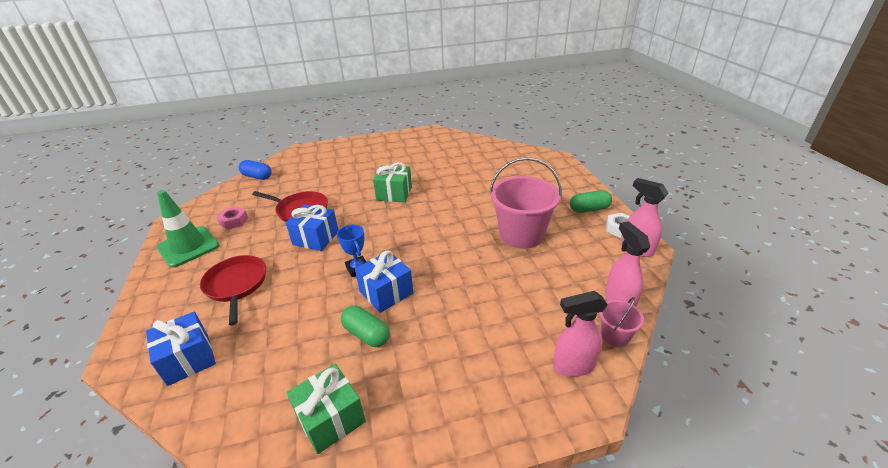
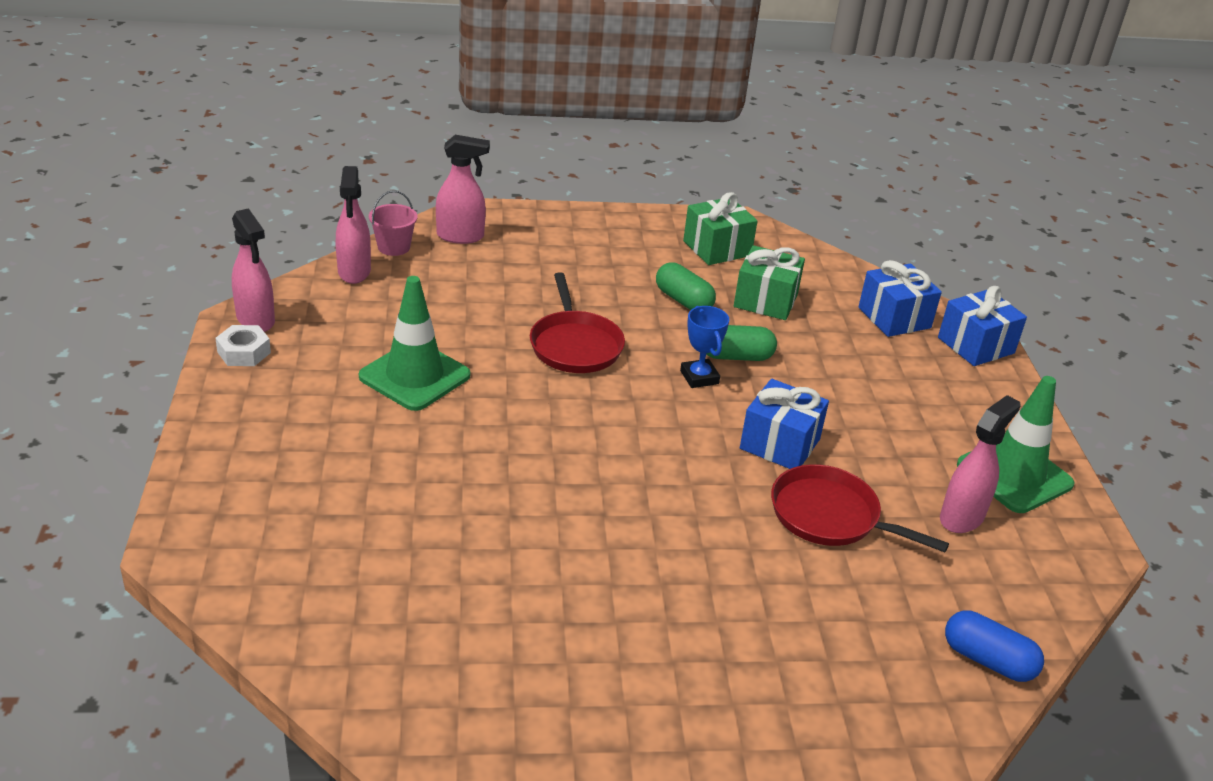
camera: 175 degrees left, 0 degrees up
(234, 221) = (962, 517): pink nut -> pink spray bottle
(236, 285) = (883, 390): red pan -> red pan (575, 345)
(386, 292) = (656, 338): blue gift -> blue gift (976, 345)
(394, 193) = (625, 518): green gift -> green gift (765, 300)
(521, 235) = (414, 376): pink bucket -> green traffic cone
(589, 209) = (254, 396): green capsule -> green capsule (736, 356)

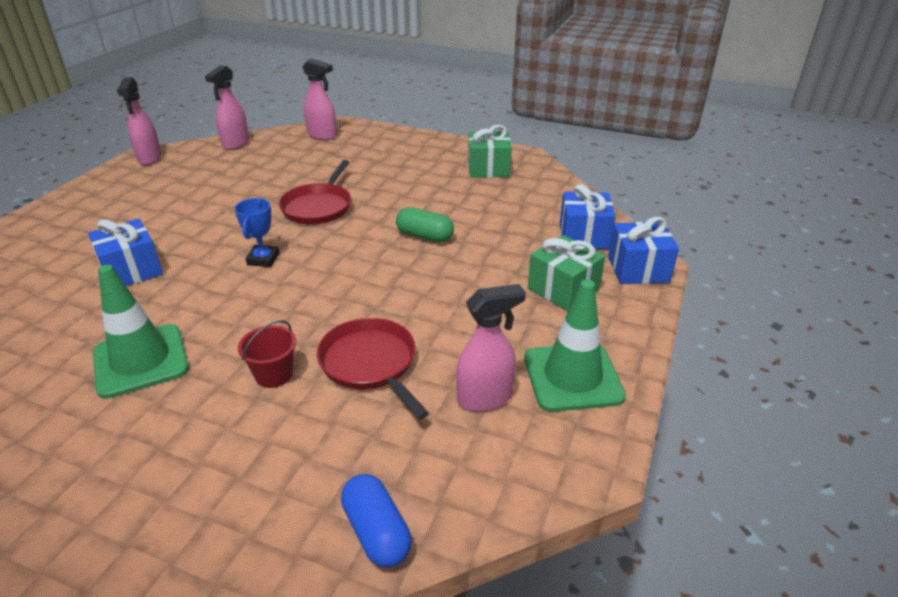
camera: 30 degrees right, 0 degrees up
(244, 352) = (121, 173): white nut -> none
(394, 247) = (275, 135): pink bucket -> none
(414, 376) = (196, 204): green traffic cone -> green traffic cone (141, 361)
(683, 300) = (426, 195): green capsule -> none
(699, 377) = (381, 244): blue trophy -> blue trophy (263, 259)
(750, 555) = (274, 374): none -> red bucket
(765, 300) = (489, 206): green gift -> green gift (563, 289)
(780, 444) = (390, 301): blue gift -> blue gift (132, 270)

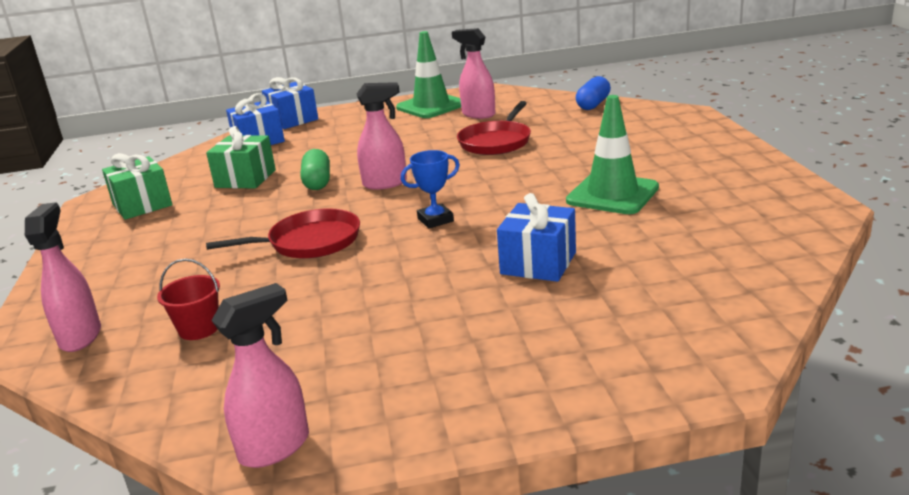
camera: 120 degrees left, 10 degrees down
(235, 144) = (156, 395): pink spray bottle -> pink spray bottle (385, 183)
(274, 374) = (549, 157): red bucket -> red bucket (199, 329)
(563, 289) = (343, 128): green gift -> green gift (245, 179)

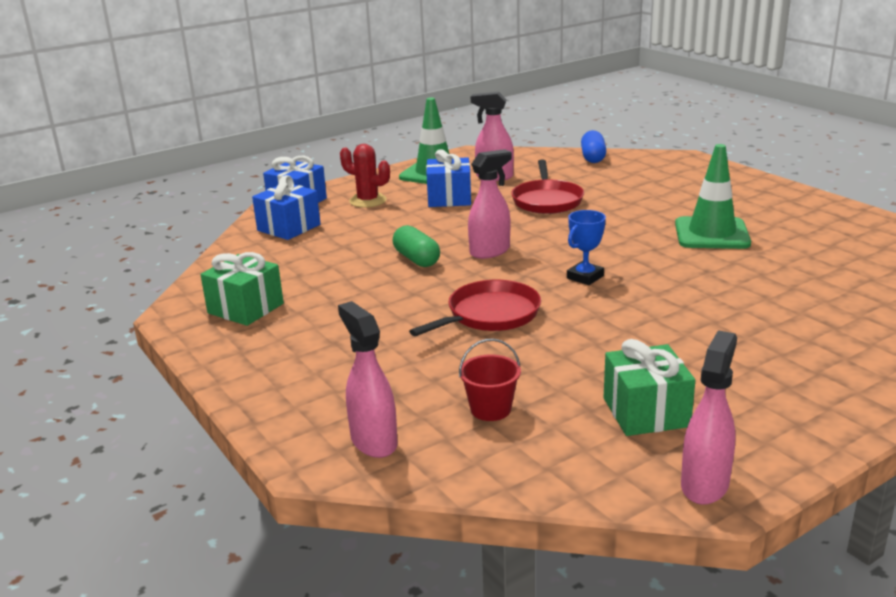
camera: 25 degrees left, 0 degrees up
(245, 179) = (330, 266): green gift -> green gift (645, 412)
(346, 125) = (368, 201): none -> red cactus
(538, 263) = (724, 299): blue gift -> blue gift (449, 198)

